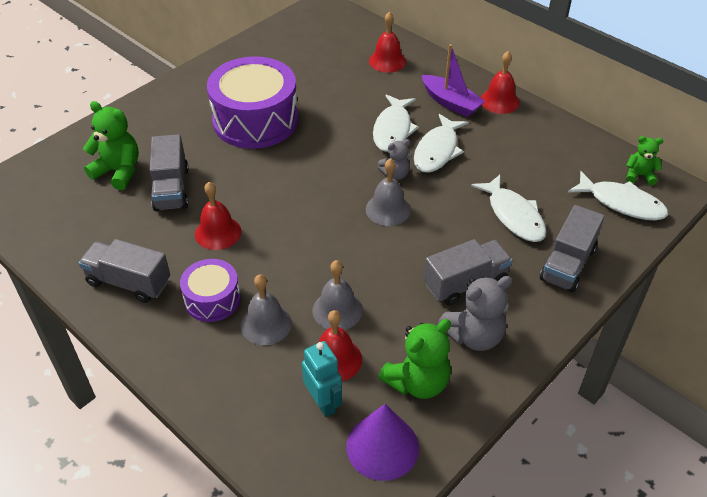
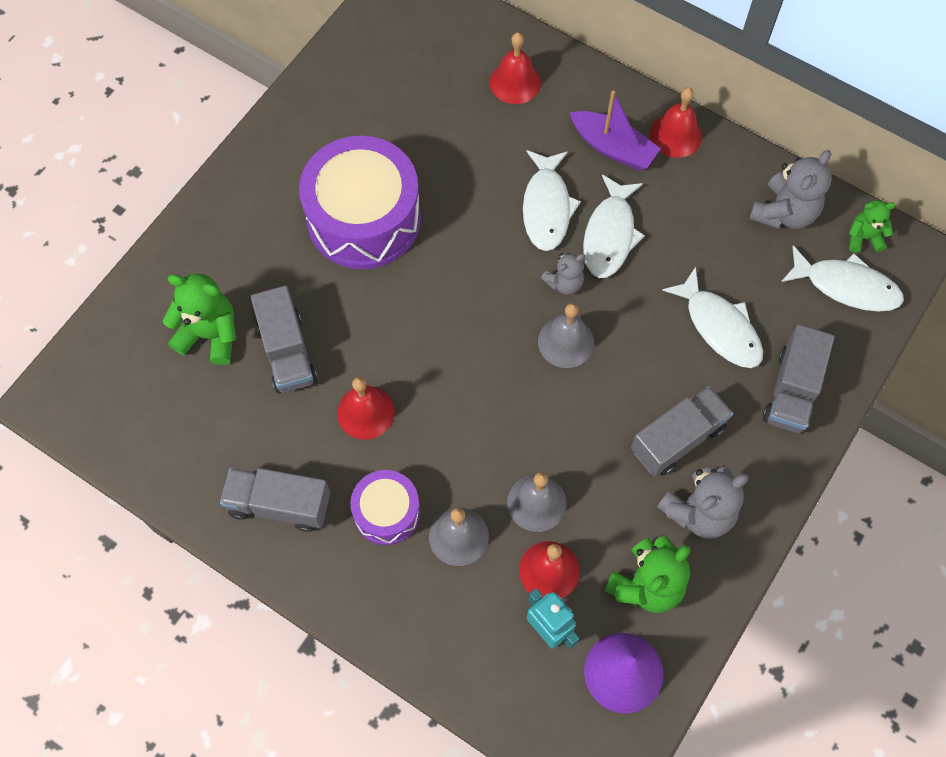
camera: 10 degrees left, 20 degrees up
(576, 153) = (784, 212): none -> grey teddy bear

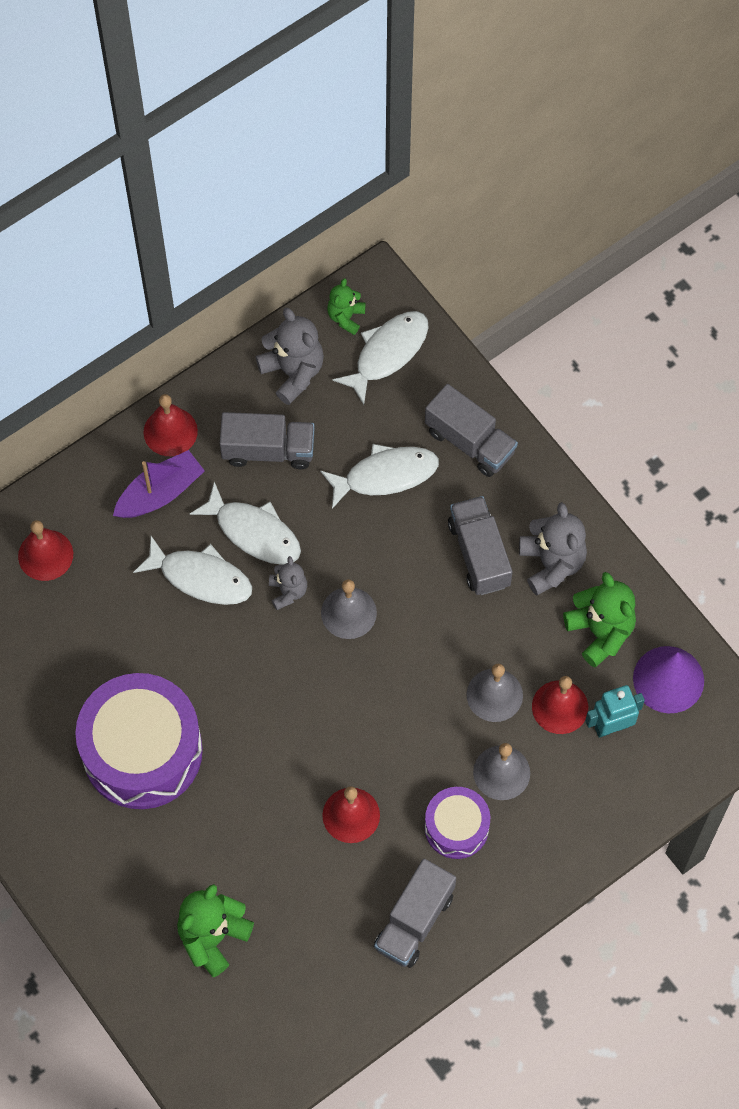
camera: 70 degrees left, 0 degrees up
(287, 352) = (260, 868): grey truck -> grey truck (268, 450)

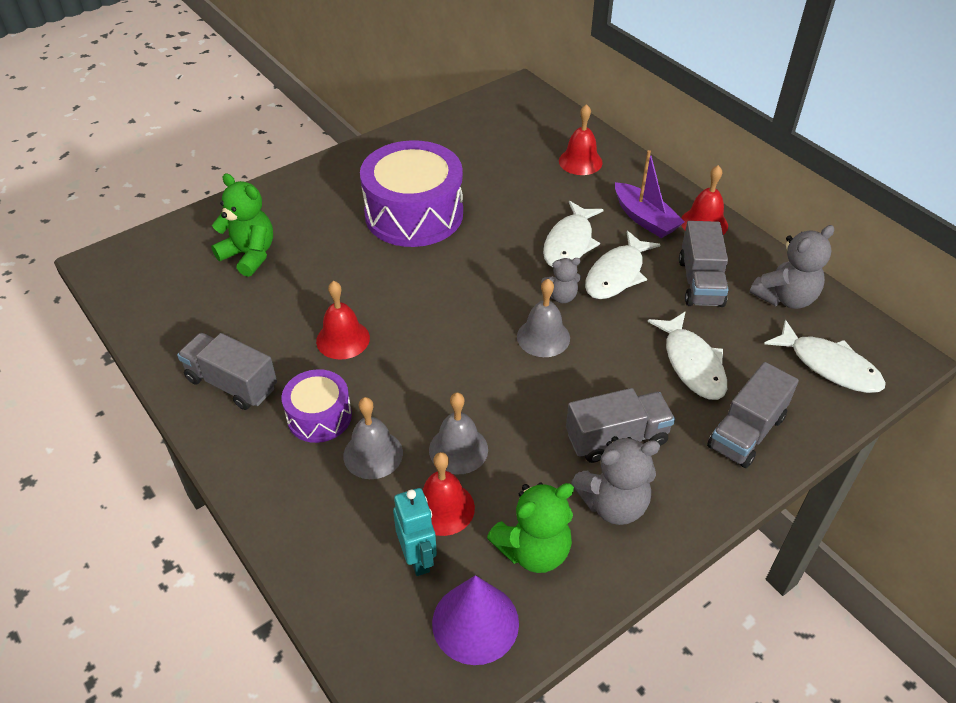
camera: 90 degrees right, 20 degrees down
(346, 317) = (858, 334): green teddy bear -> none

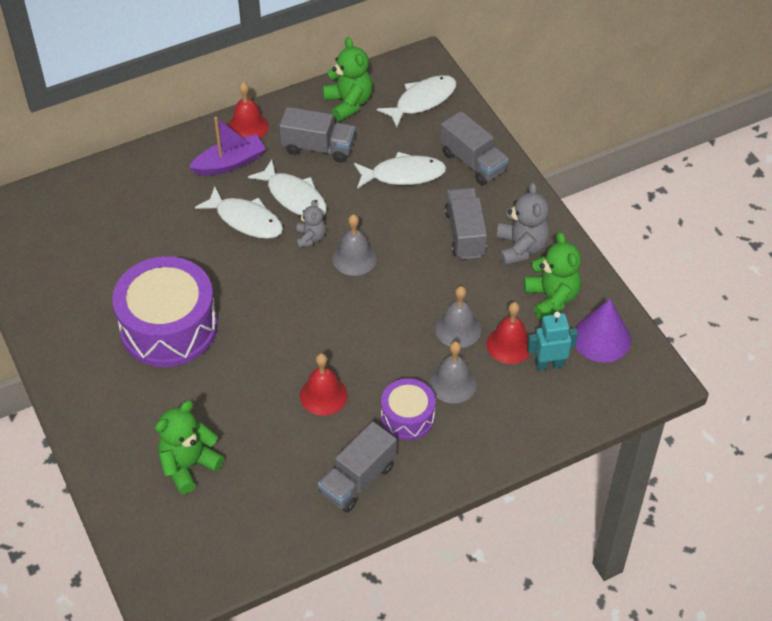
camera: 80 degrees left, 5 degrees up
(580, 161) = (132, 190): red bell -> none
(785, 298) = (348, 103): grey teddy bear -> green teddy bear

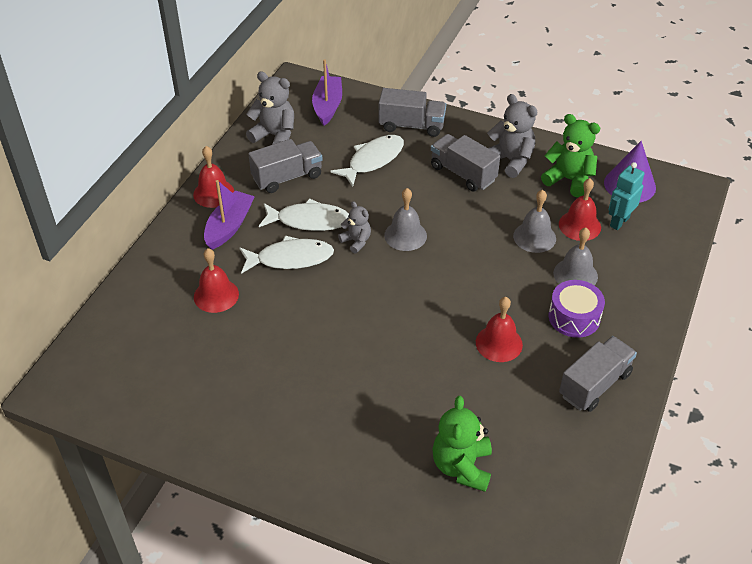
camera: 40 degrees left, 5 degrees down
(162, 214) = (216, 295): none -> red bell
(169, 327) = (321, 374): purple drum -> none
(348, 103) = (274, 136): green teddy bear -> grey teddy bear
(358, 479) = (594, 384): grey truck -> grey truck turned 135 degrees counterclockwise
(422, 101) = (327, 106): white fish -> purple boat

